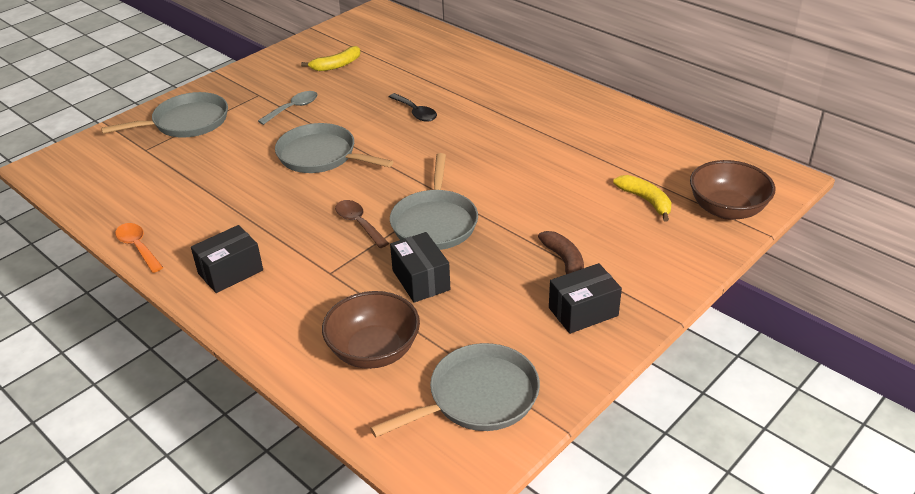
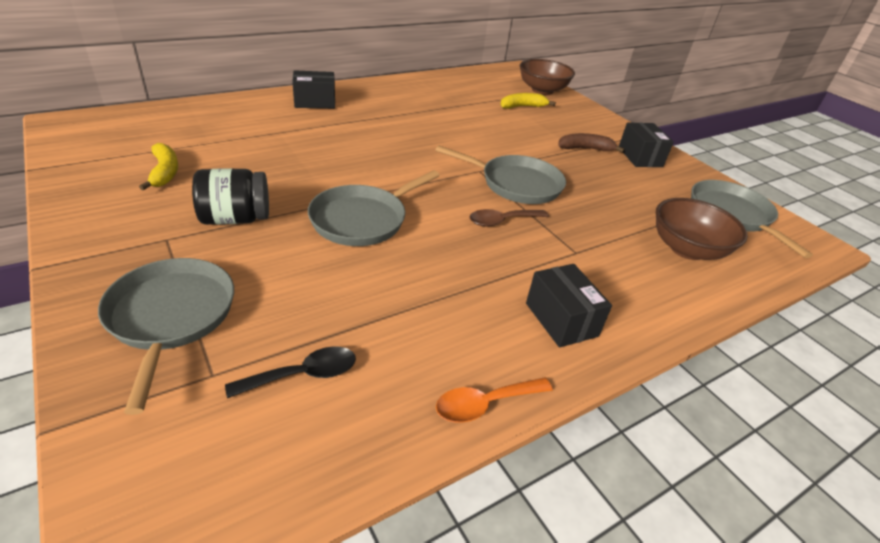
camera: 80 degrees left, 0 degrees up
(293, 108) = (235, 219): grey spoon -> black jar
(415, 112) = (325, 152): black spoon -> black spoon (303, 375)
(421, 280) = (596, 208): black box -> black box (315, 102)

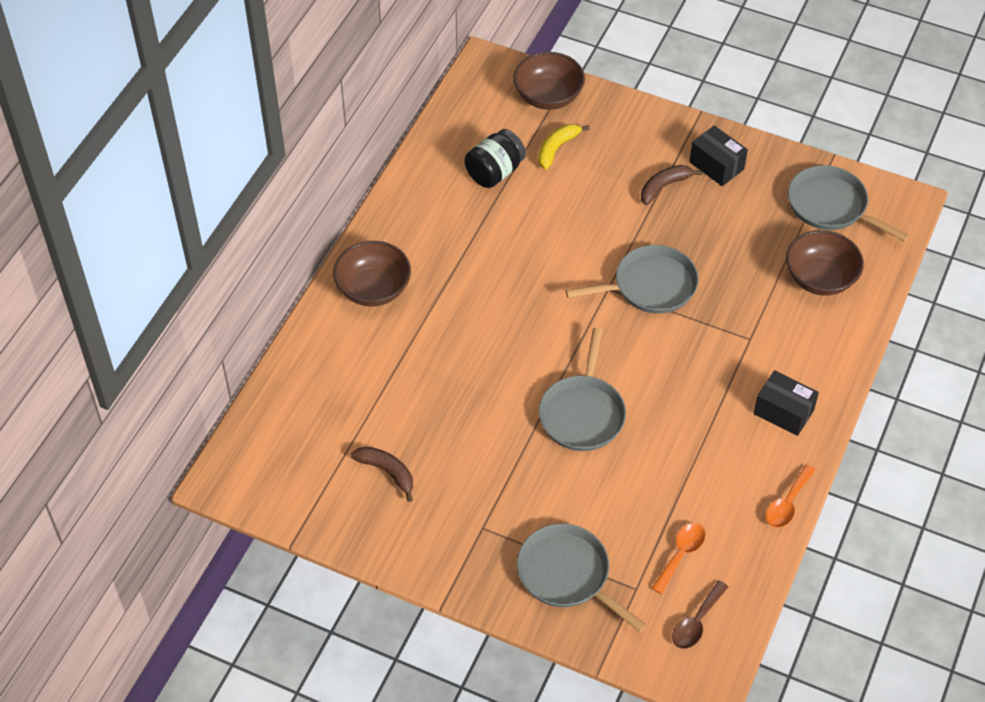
camera: 30 degrees left, 15 degrees up
(164, 172) = (387, 472): yellow banana -> brown banana
(235, 219) = (500, 477): black jar -> black jar (494, 172)
(303, 375) = (681, 554): black spoon -> orange spoon
(315, 102) = (373, 289): black box -> brown bowl
(502, 221) = (676, 342): brown spoon -> brown spoon (696, 622)

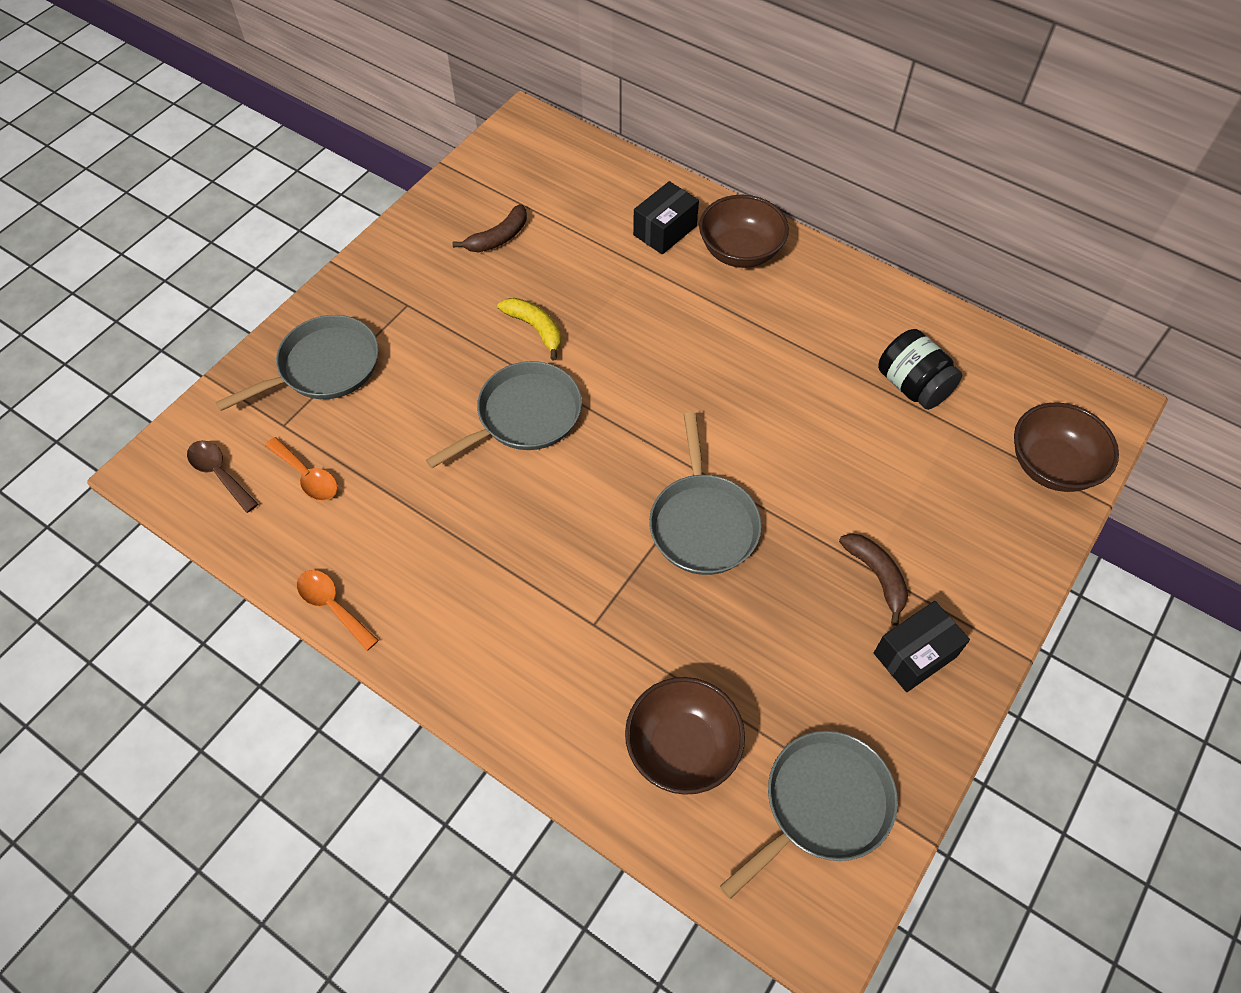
camera: 100 degrees right, 5 degrees up
(557, 148) = (953, 459): yellow banana -> yellow banana (535, 328)
(582, 413) = (524, 416): grey pan -> grey pan turned 120 degrees clockwise
(783, 412) = (467, 636): black box -> black box (665, 230)

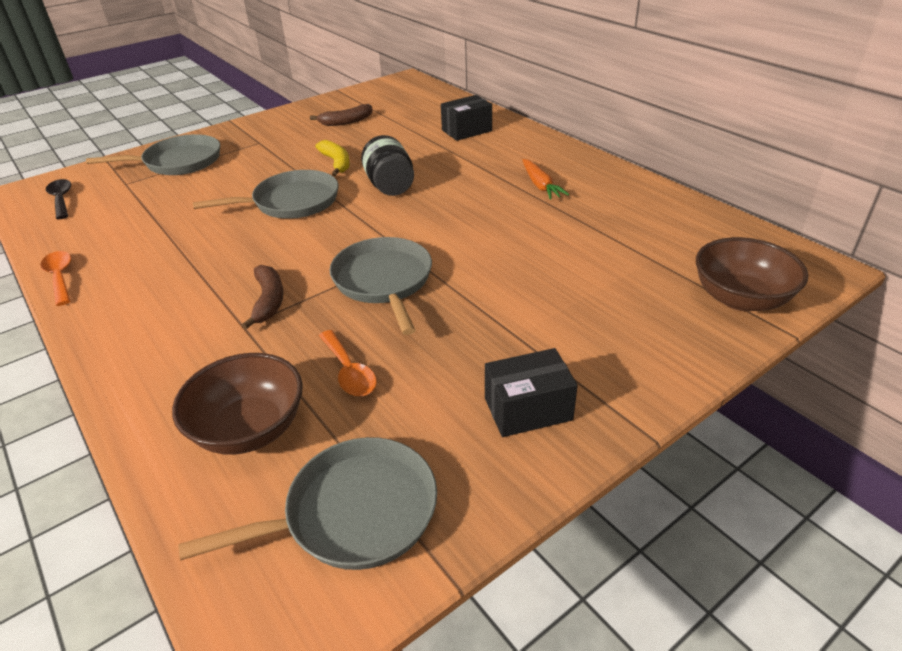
camera: 20 degrees right, 20 degrees down
(219, 473) = (61, 199): brown spoon -> black spoon
(307, 476) = (115, 209): orange spoon -> orange spoon (349, 372)
(703, 523) = (383, 281): grey pan -> grey pan turned 150 degrees clockwise
(740, 251) = (517, 145): brown bowl -> none
(798, 325) = (540, 185): none -> orange carrot
(877, 576) = (521, 343): brown banana -> brown banana (268, 301)
(912, 385) = (623, 230): black jar -> black jar (390, 186)

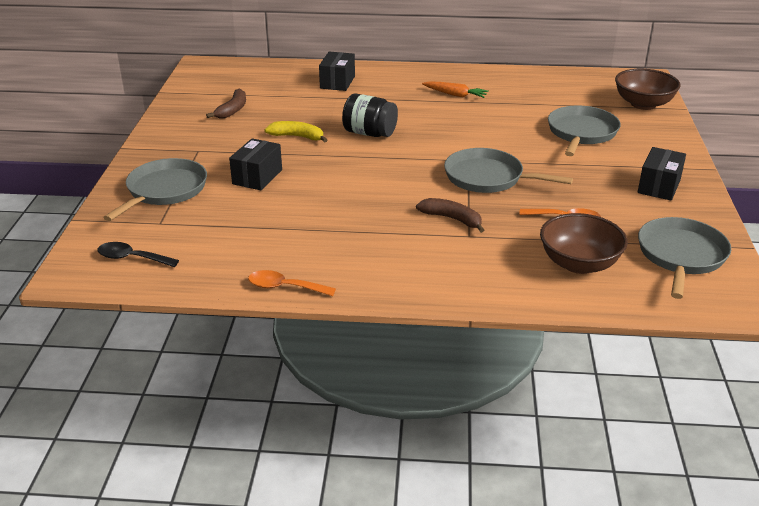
camera: 50 degrees left, 5 degrees down
(242, 181) = (257, 177): none -> black box
(292, 202) = (329, 171): grey pan -> grey pan (581, 133)

